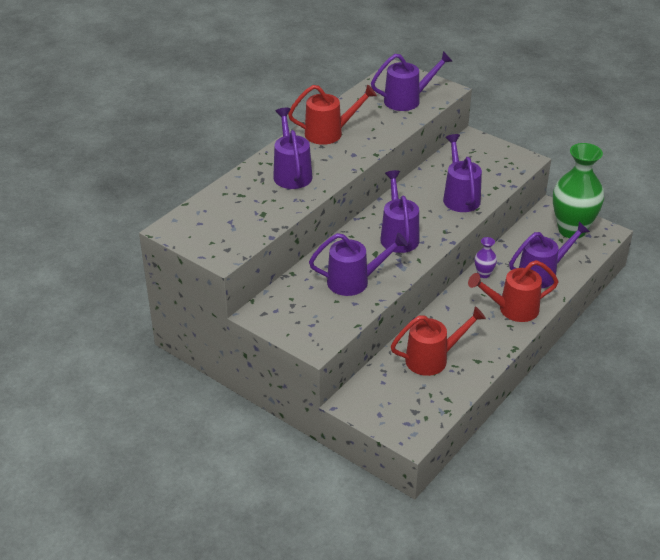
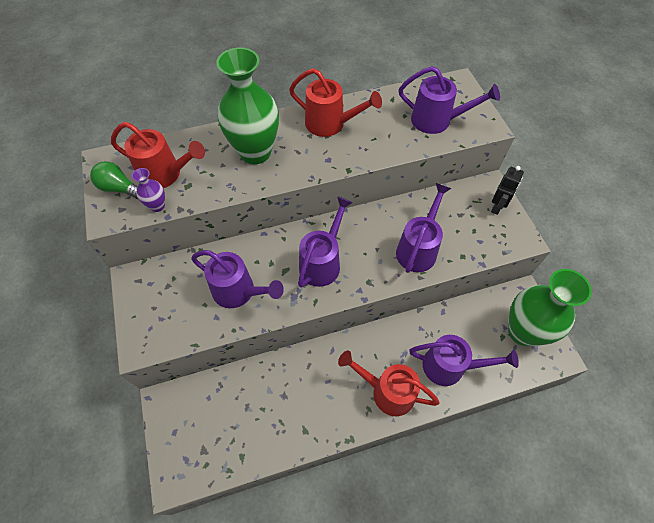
camera: 35 degrees right, 20 degrees up
(208, 239) = (119, 188): none -> green light bulb
(291, 173) = (255, 152): purple watering can -> green vase
(433, 359) = (270, 401): red watering can -> red watering can (166, 174)
(484, 274) = (396, 333): purple vase -> purple vase (157, 206)
(490, 148) = (497, 207): none -> black robot

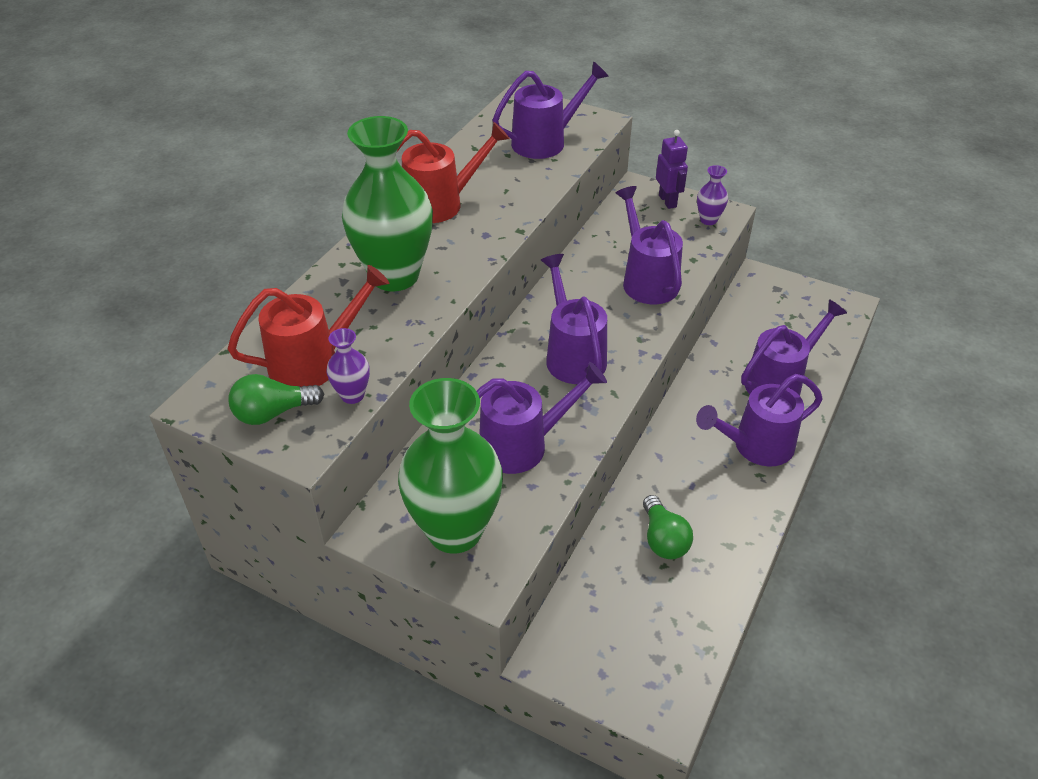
camera: 45 degrees left, 15 degrees down
(278, 395) = (663, 539): none -> green light bulb
(386, 391) = (755, 446): red watering can -> purple watering can
(497, 207) = (668, 201): black robot -> purple robot
(506, 237) = (708, 220): none -> purple vase
(523, 332) = (798, 307): green vase -> green vase (455, 531)

